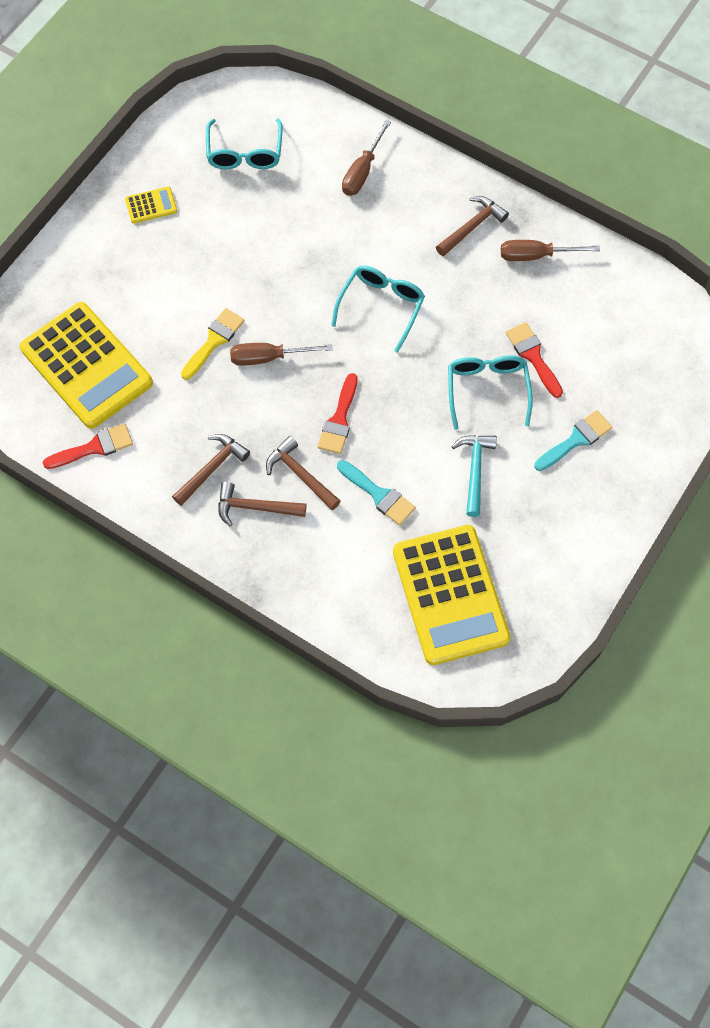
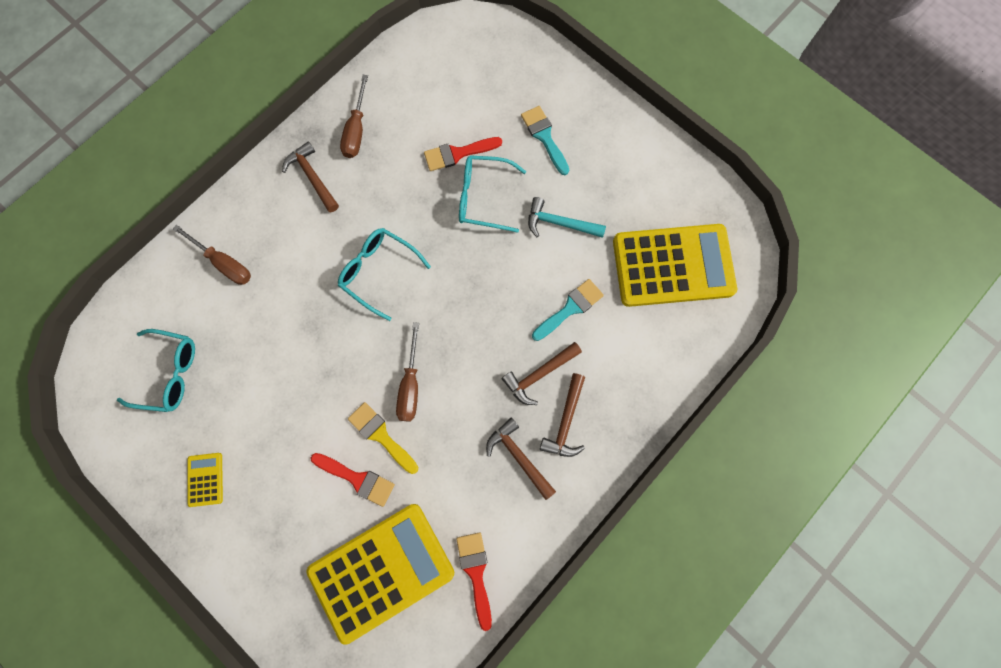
camera: 80 degrees left, 10 degrees up
(339, 420) = (489, 330): red brush -> red brush (357, 479)

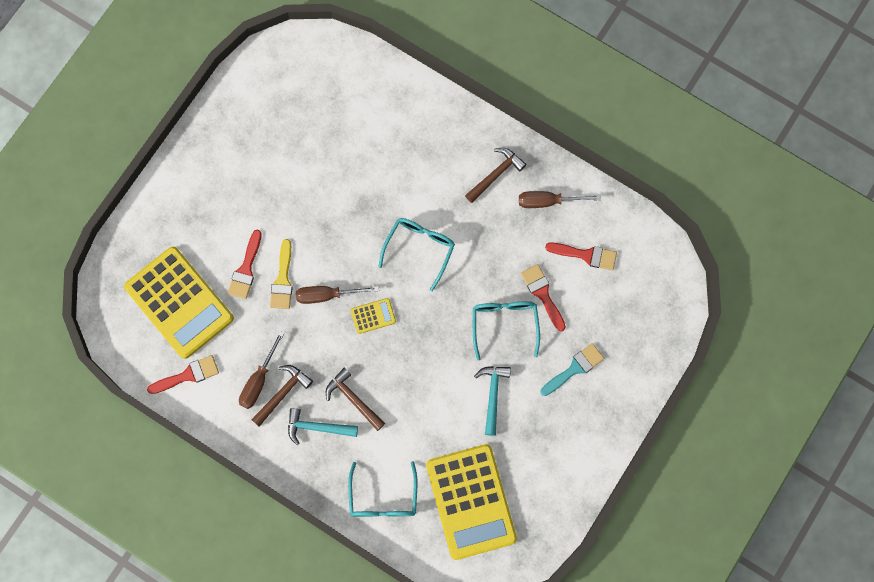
camera: 80 degrees right, 0 degrees up
(169, 373) = (306, 104): turquoise glasses -> turquoise glasses (383, 498)
(205, 479) = (228, 154): yellow calculator -> yellow calculator (373, 316)
(224, 263) = (405, 122): brown screwdriver -> brown screwdriver (259, 380)
(381, 435) = (283, 280): yellow brush -> yellow brush turned 150 degrees clockwise
(424, 104) = (586, 255): none -> red brush
(565, 421) = (317, 427): brown hammer -> turquoise hammer
(570, 308) = (416, 416): turquoise brush -> none

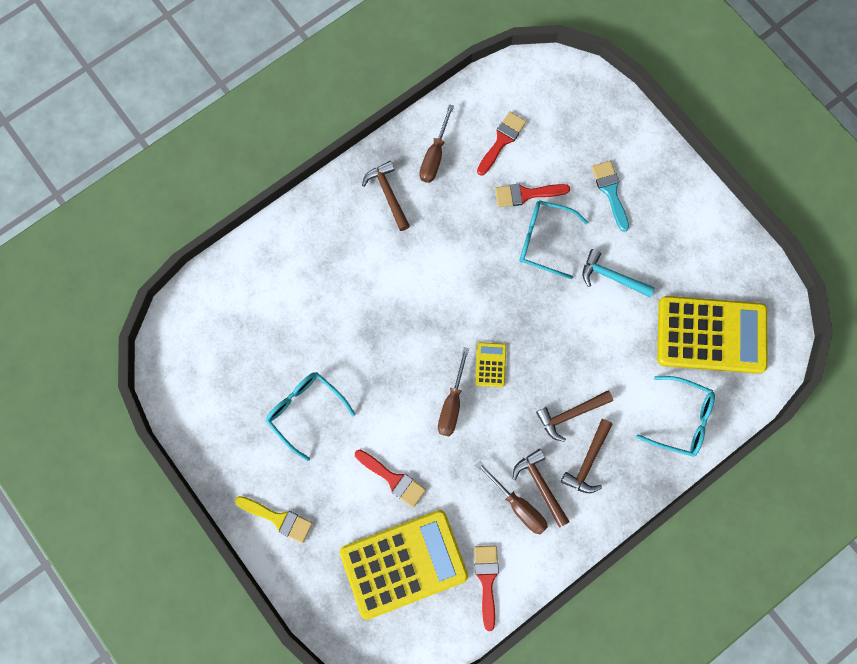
camera: 70 degrees left, 0 degrees up
(283, 280) = (419, 444): yellow brush -> yellow brush (278, 519)
(317, 427) = (588, 461): turquoise hammer -> brown hammer
(419, 249) = (437, 294): turquoise glasses -> turquoise glasses (305, 410)

